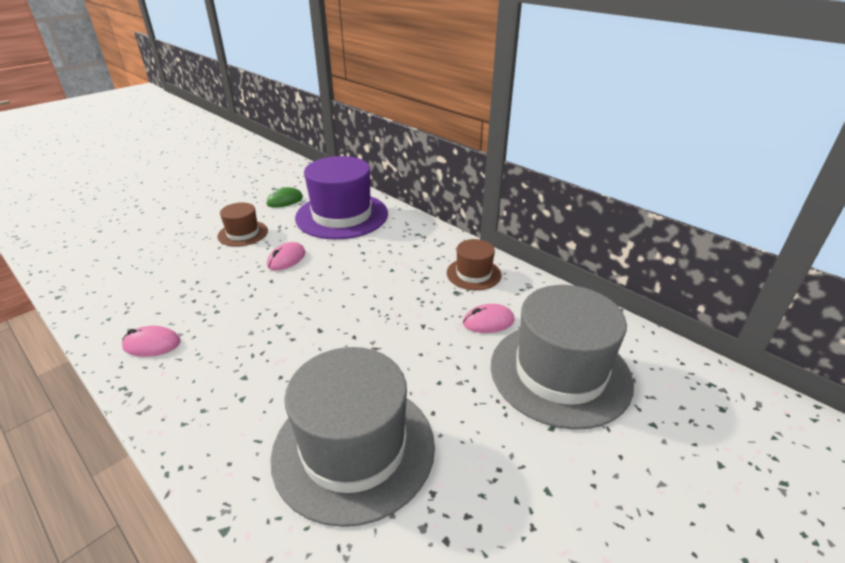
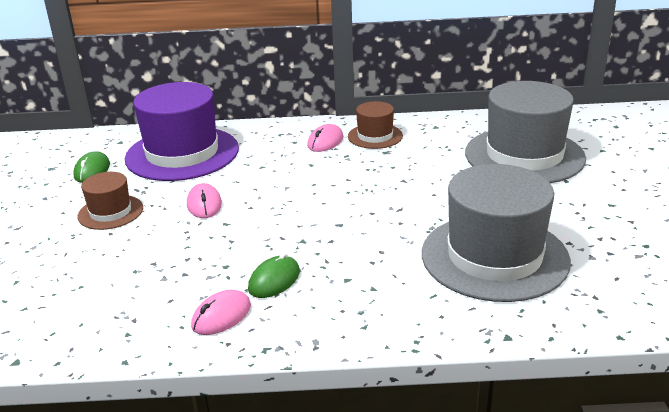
camera: 45 degrees left, 5 degrees down
(214, 342) = (274, 280): none -> green mouse
(488, 322) = (438, 155): pink mouse -> pink mouse (325, 142)

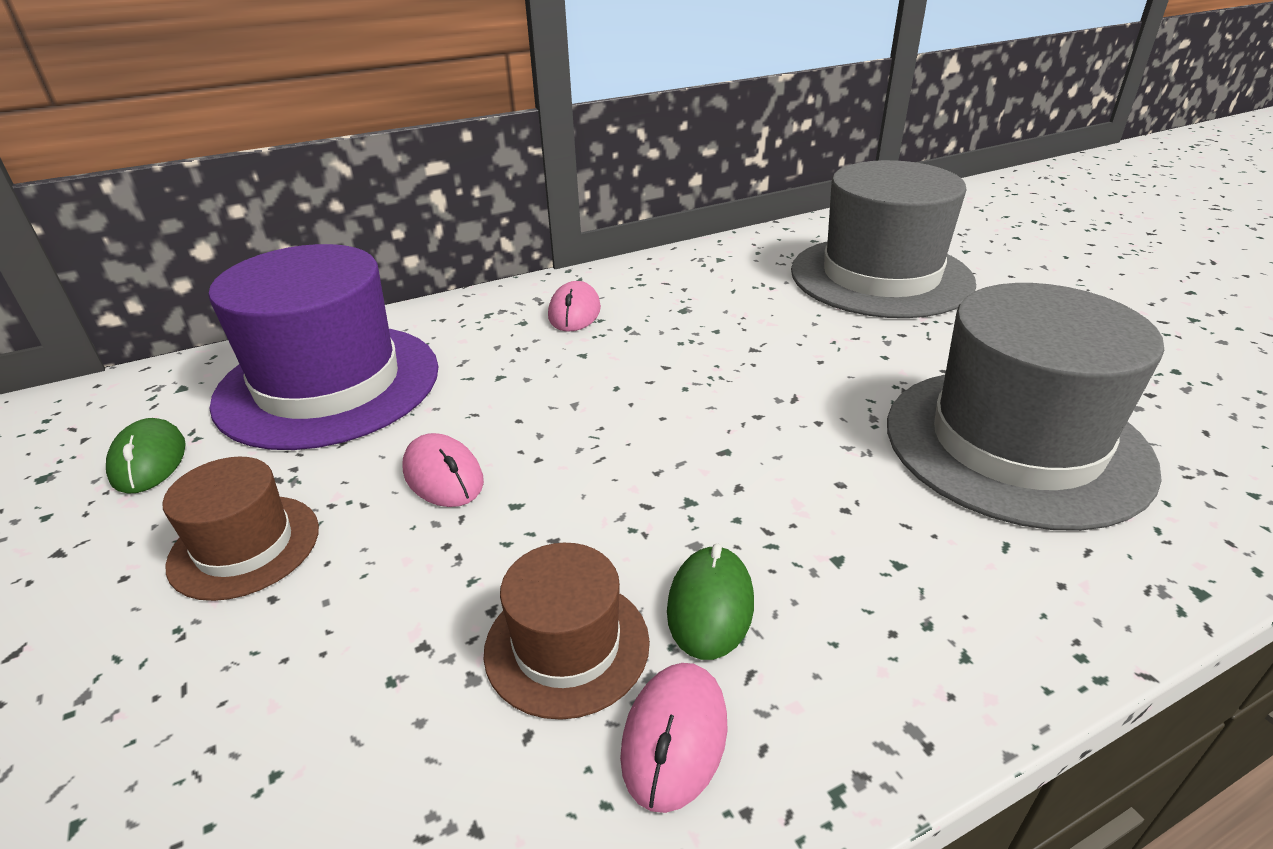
camera: 25 degrees left, 5 degrees up
(375, 136) = (645, 289): brown hat -> brown hat (567, 645)

